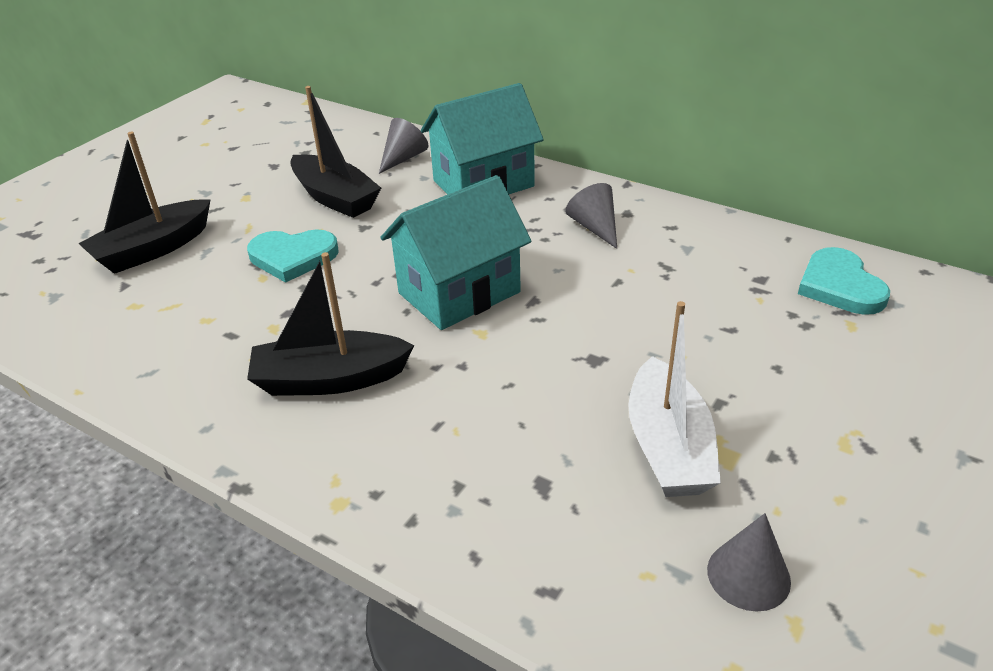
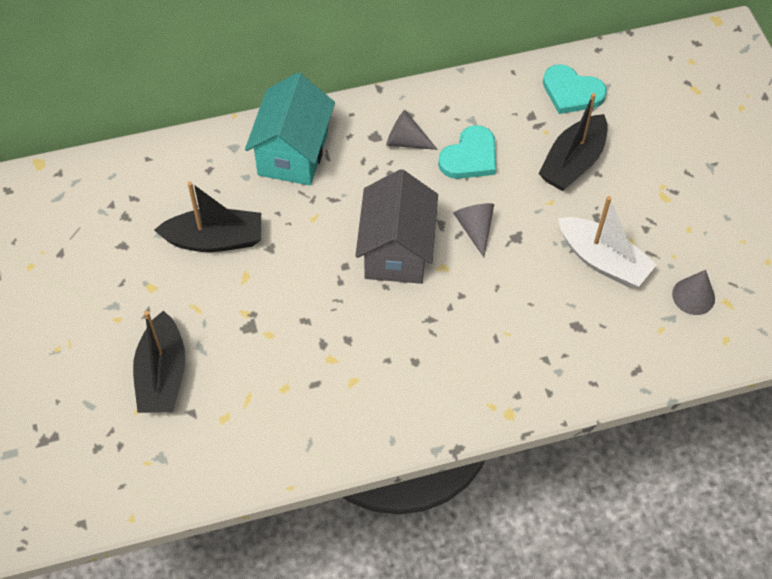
camera: 50 degrees left, 20 degrees up
(293, 257) = (263, 305): turquoise heart -> turquoise heart (470, 157)
(330, 379) = (410, 361): black boat -> black boat (573, 162)
(403, 158) = (206, 169): grey cone -> grey cone (475, 229)
(459, 292) = (396, 251): turquoise house -> grey house

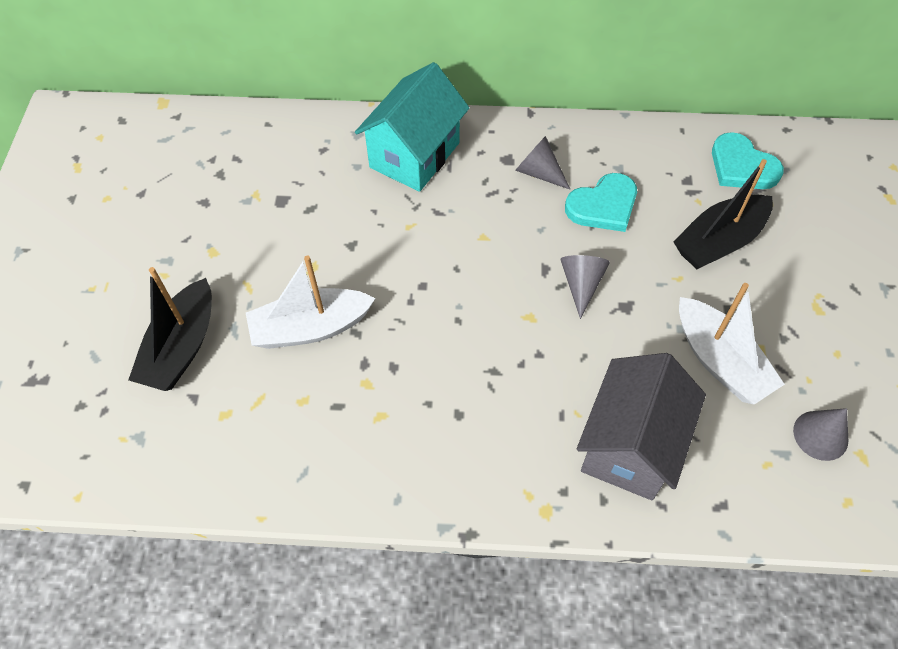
camera: 20 degrees right, 0 degrees up
(215, 239) = (298, 221): black boat -> none
(265, 328) = (310, 328): none -> white boat
(396, 251) = (484, 284): grey house -> grey house (630, 446)

